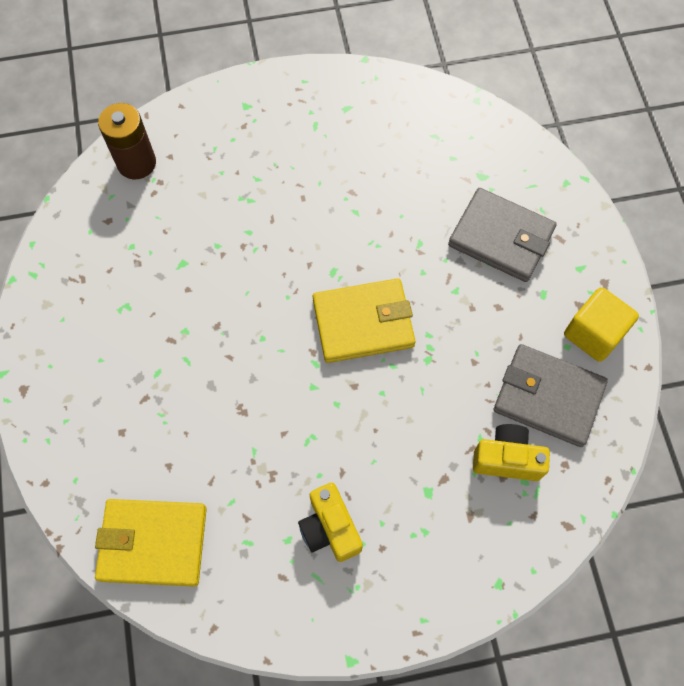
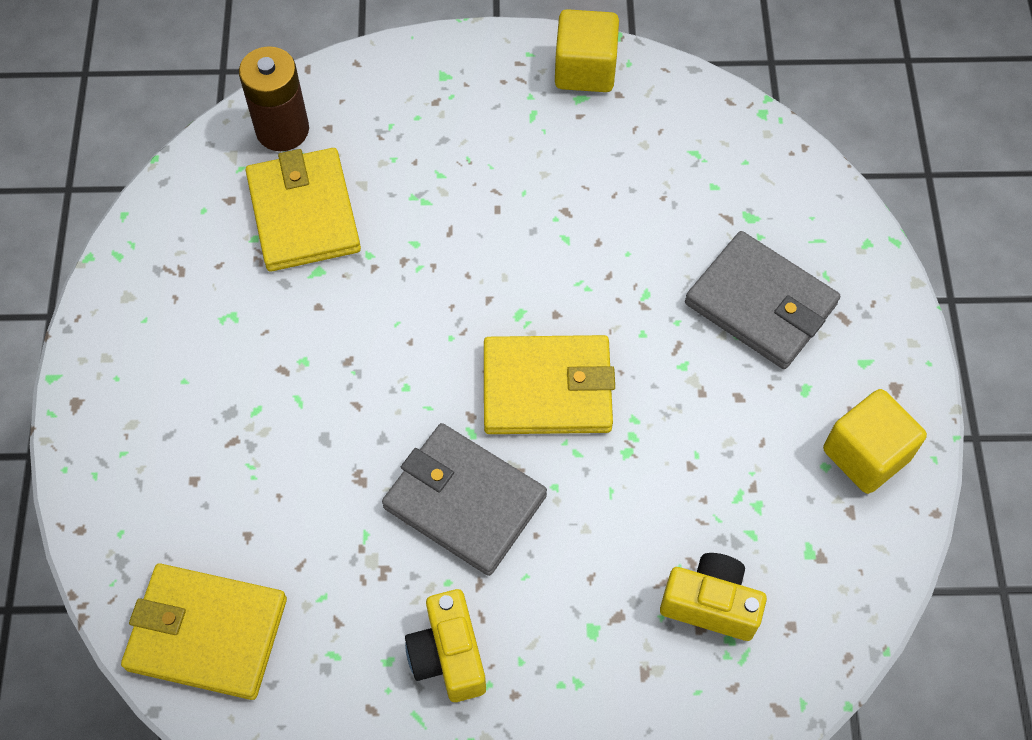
camera: 10 degrees right, 5 degrees down
(164, 222) = (303, 214): none -> yellow wallet
(346, 87) = (585, 70): none -> yellow cube
(548, 397) = (785, 530): grey wallet -> grey wallet (464, 502)

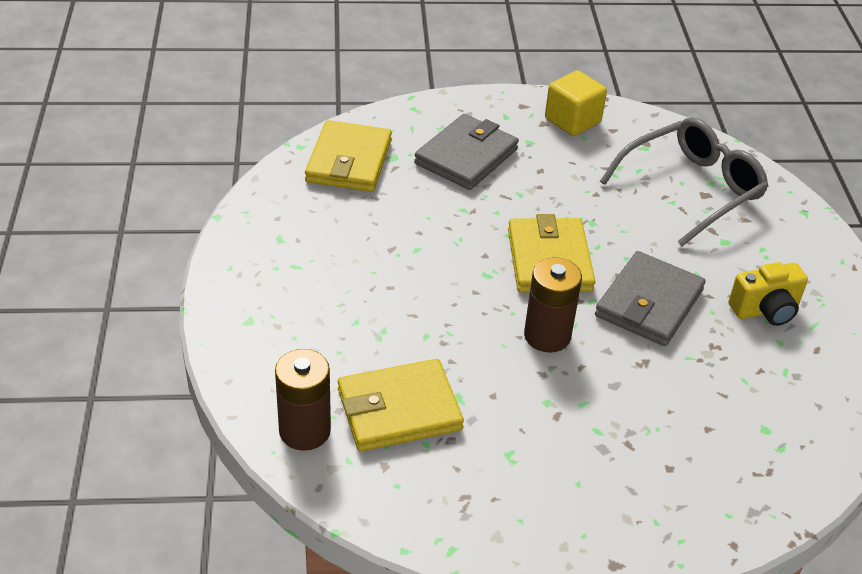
camera: 95 degrees left, 20 degrees down
(207, 634) = (794, 447): yellow wallet -> yellow wallet (349, 161)
(409, 372) = (547, 335): none -> brown battery
(585, 70) = (251, 235): yellow cube -> none
(710, 604) = (691, 189): yellow camera -> grey glasses

